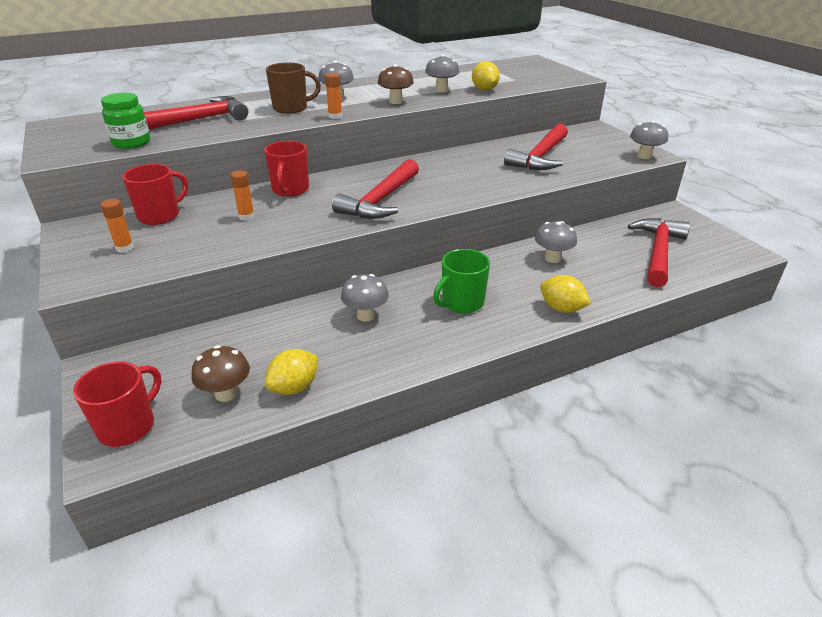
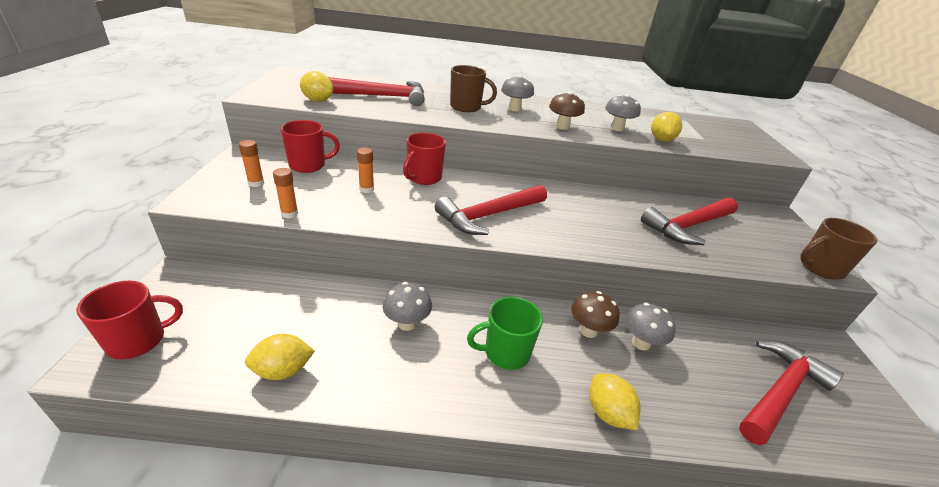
camera: 25 degrees right, 0 degrees up
(131, 143) = (318, 100): green jar -> yellow lemon
(226, 394) = (229, 347): brown mushroom -> brown mushroom (588, 330)
(335, 116) = (494, 125): orange glue stick -> orange glue stick (289, 214)
(644, 156) = (819, 268): grey mushroom -> brown mug

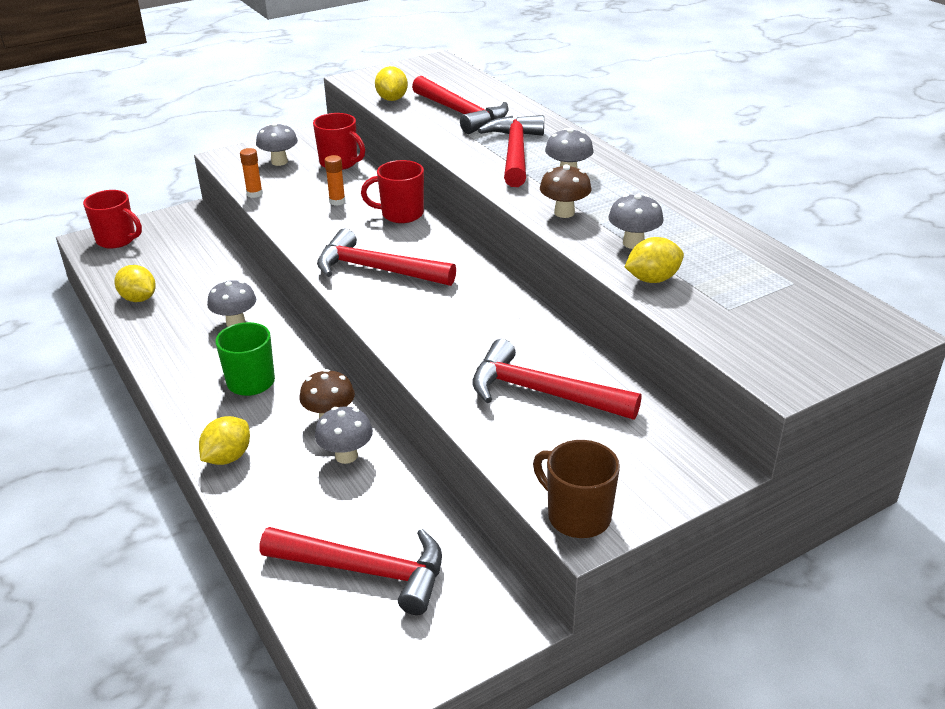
camera: 60 degrees right, 0 degrees up
(256, 183) = (279, 162): orange glue stick -> grey mushroom
(466, 107) = (515, 153): brown mug -> red hammer

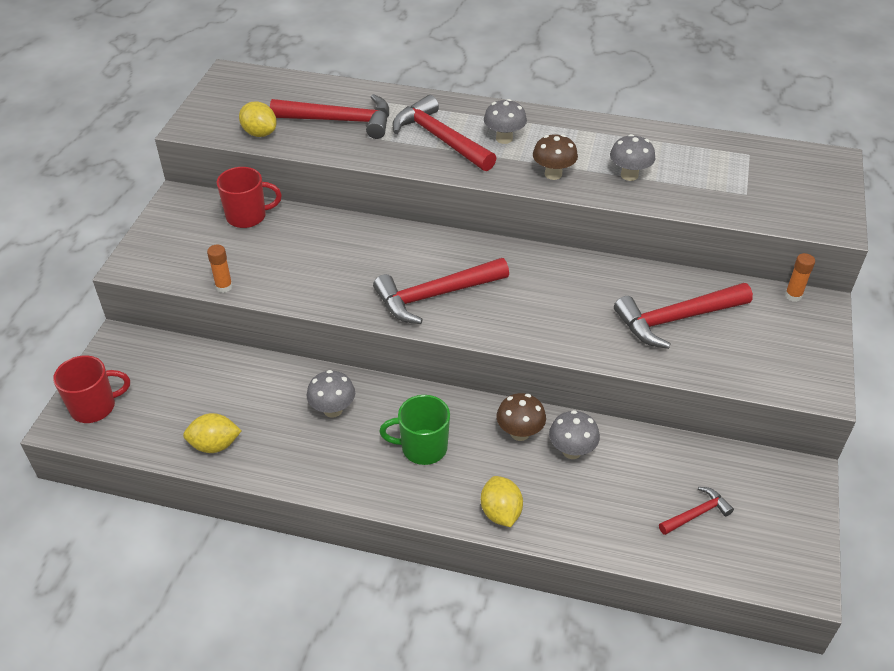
camera: 45 degrees left, 10 degrees up
(279, 162) = (191, 243): grey mushroom -> none
(337, 201) = (307, 254): orange glue stick -> orange glue stick (793, 295)
(366, 570) = (696, 514): red hammer -> red hammer, size x0.51
(401, 214) = (375, 237): red mug -> none
(577, 516) = (806, 385): brown mug -> none
(652, 279) = (679, 197): yellow lemon -> none

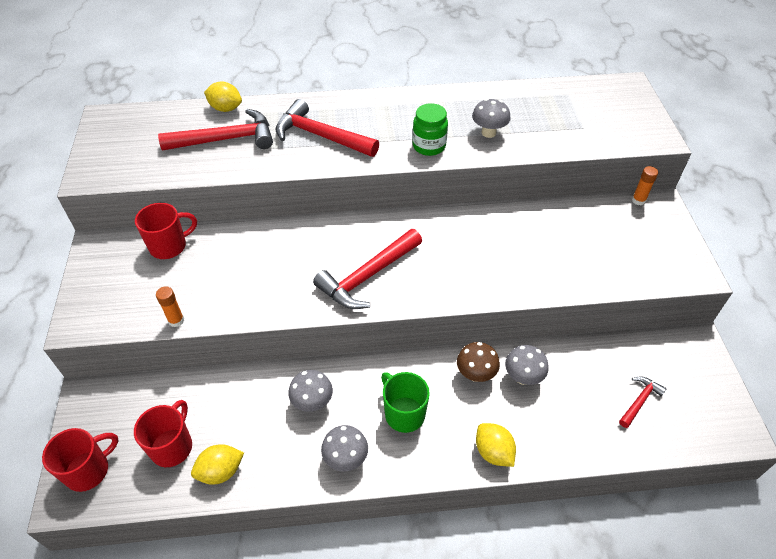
camera: 20 degrees left, 5 degrees up
(179, 409) = (172, 446): none -> red mug
(259, 133) = (157, 168): yellow lemon -> yellow lemon (226, 108)
(422, 448) = (404, 413): green mug -> green mug turned 75 degrees clockwise
(504, 138) = (374, 124): grey mushroom -> grey mushroom (346, 459)
(553, 174) = (429, 146): brown mushroom -> green jar
(676, 319) = (566, 244): red hammer -> none

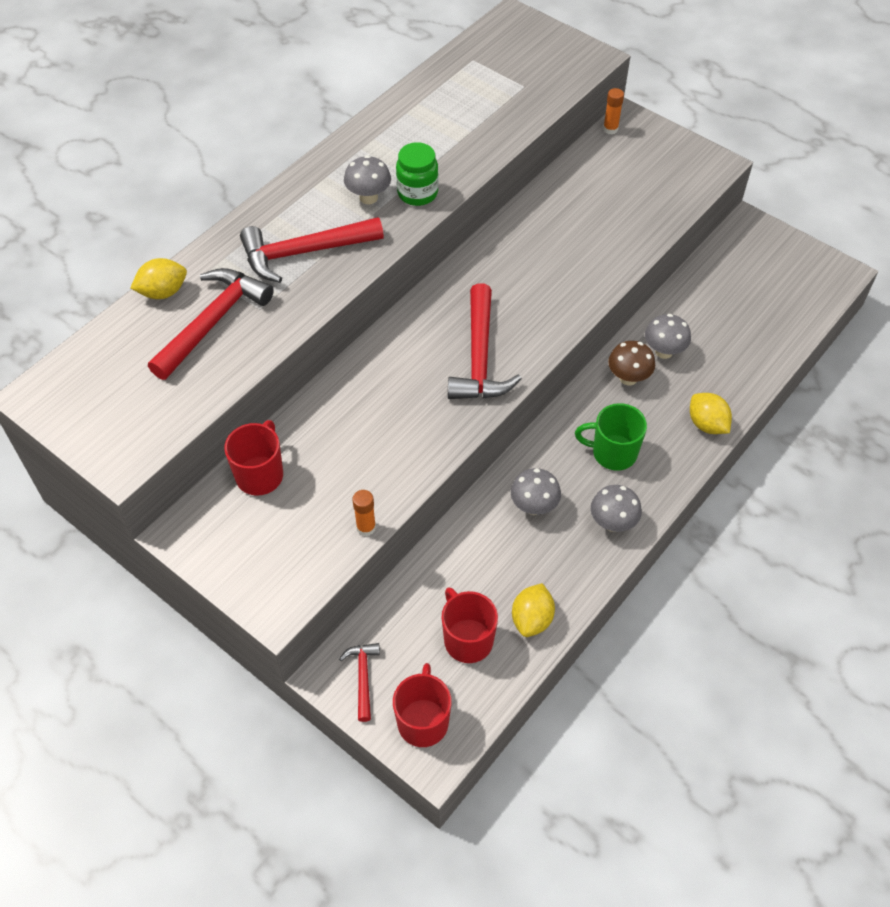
camera: 45 degrees left, 5 degrees up
(488, 133) = (452, 144): grey mushroom -> grey mushroom (368, 197)
(493, 452) = (707, 424): yellow lemon -> yellow lemon turned 45 degrees clockwise
(639, 401) = (758, 303): red hammer -> red hammer (363, 677)

